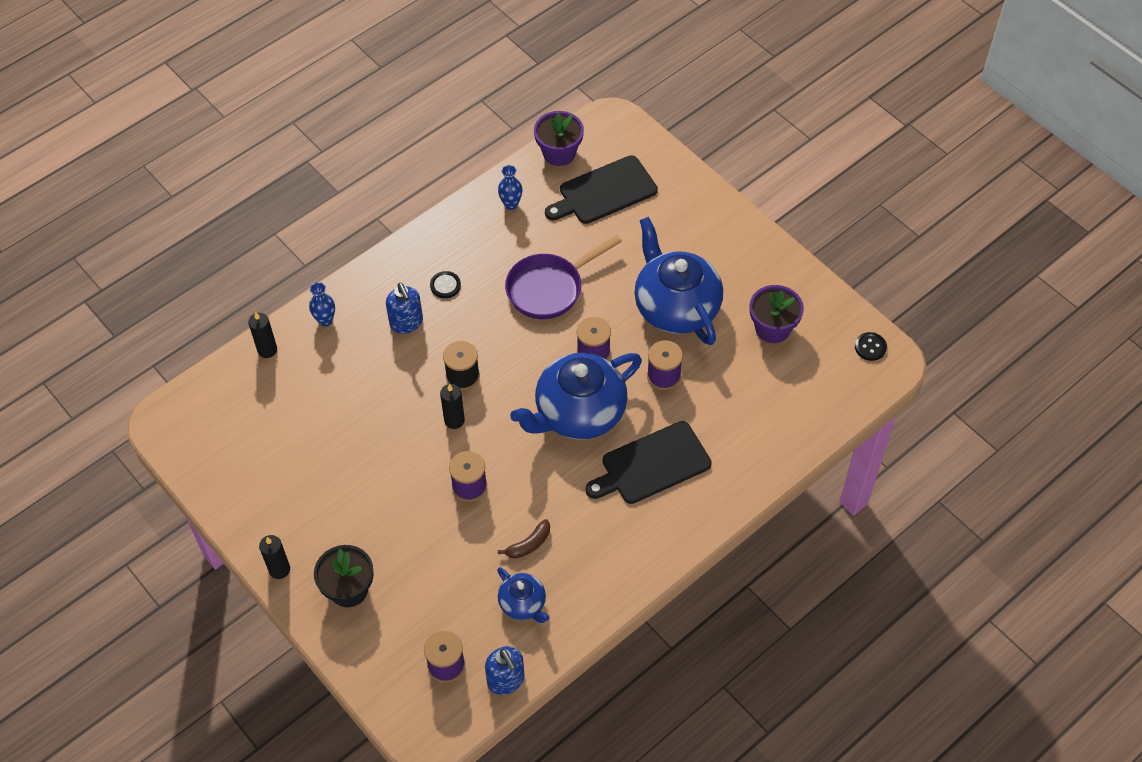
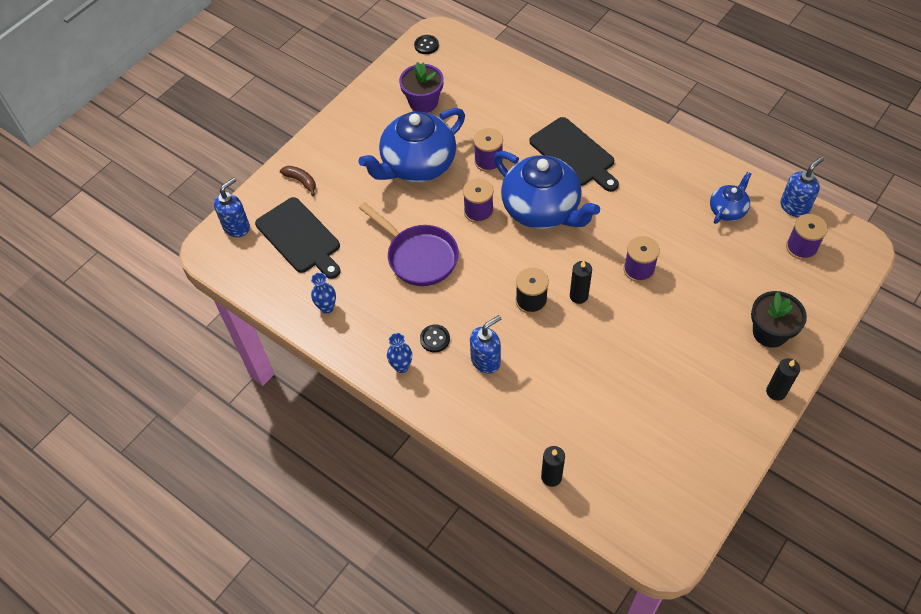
camera: 100 degrees left, 0 degrees up
(325, 320) = (502, 433): blue vase -> blue vase (401, 367)
(529, 544) = (675, 217): brown banana -> brown banana (301, 181)
(559, 153) = (257, 282): purple flower pot -> none
(633, 142) = (237, 227): none -> blue soap dispenser

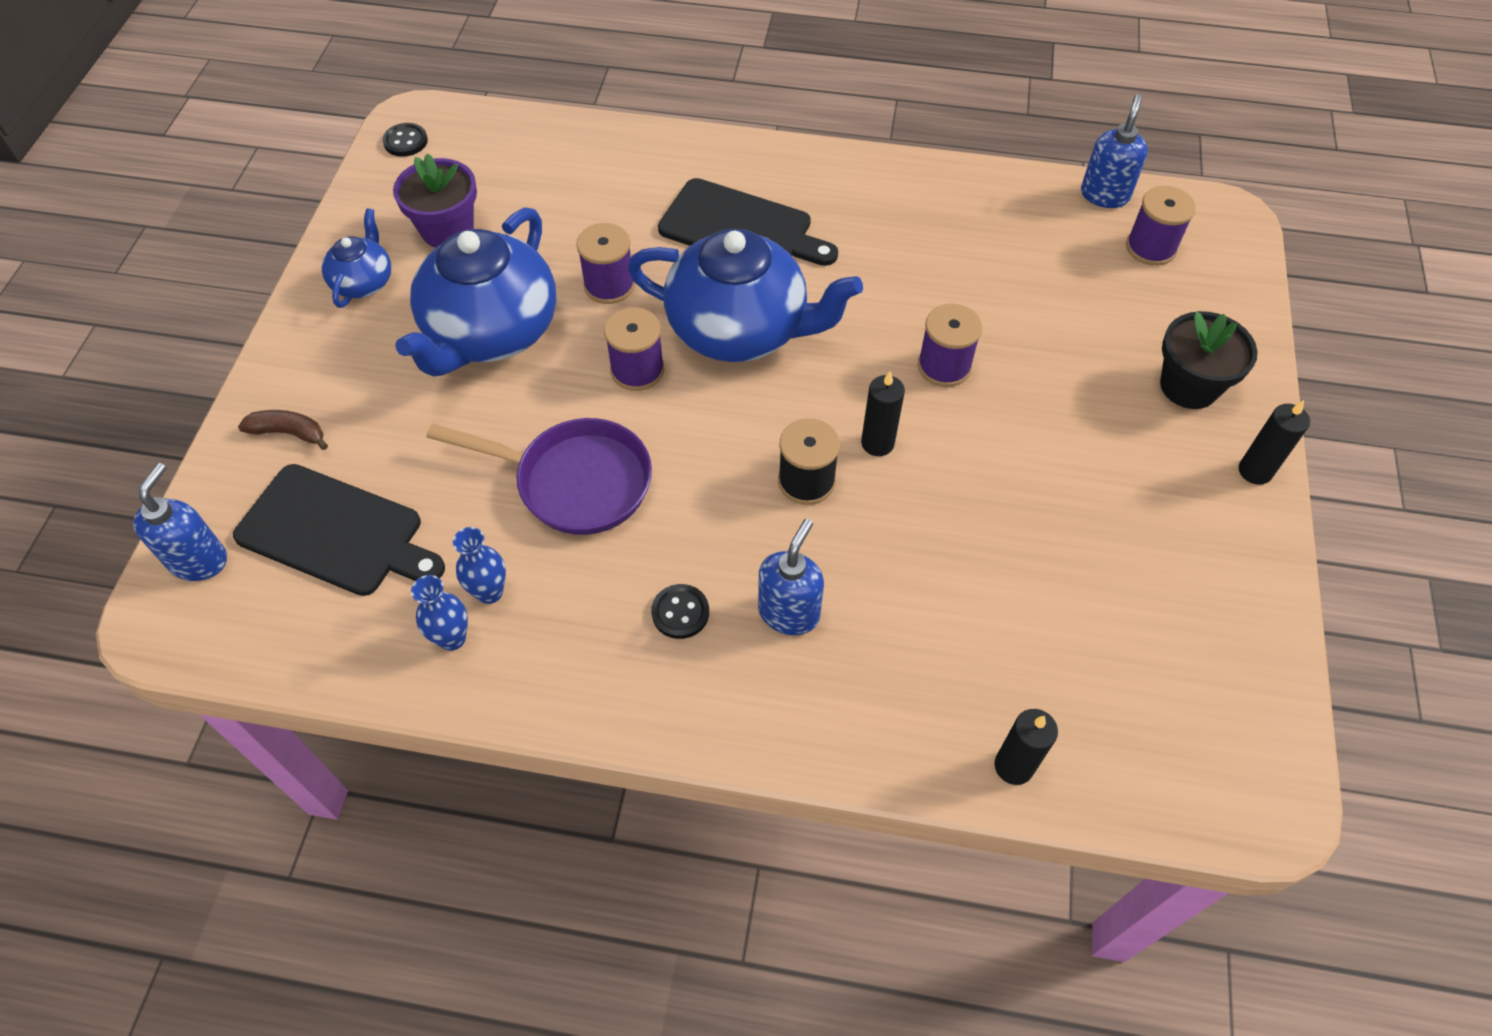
camera: 30 degrees left, 0 degrees up
(401, 367) = (647, 687): blue vase -> blue vase (489, 592)
(727, 210) = (1017, 231): blue teapot -> blue teapot (364, 282)

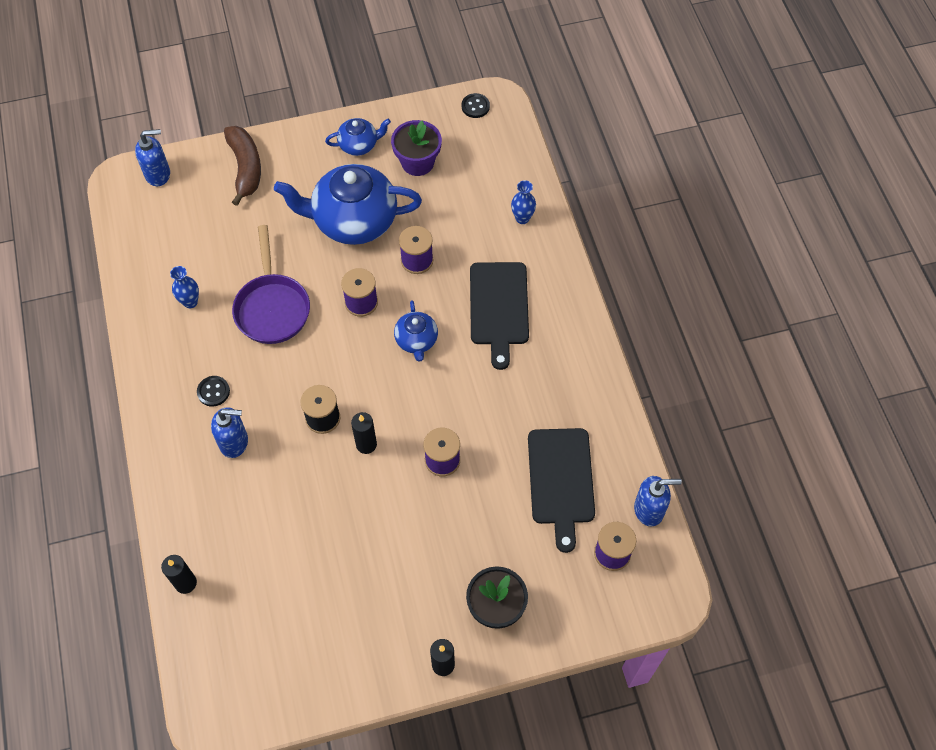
camera: 65 degrees right, 5 degrees up
(289, 433) = (245, 168): brown banana -> brown banana, size x1.79
(336, 532) = (196, 220): black cutting board -> black cutting board (561, 481)
(452, 638) = (159, 299): blue vase -> blue vase (522, 218)
(740, 330) = (416, 341): blue teapot -> blue teapot, size x0.49

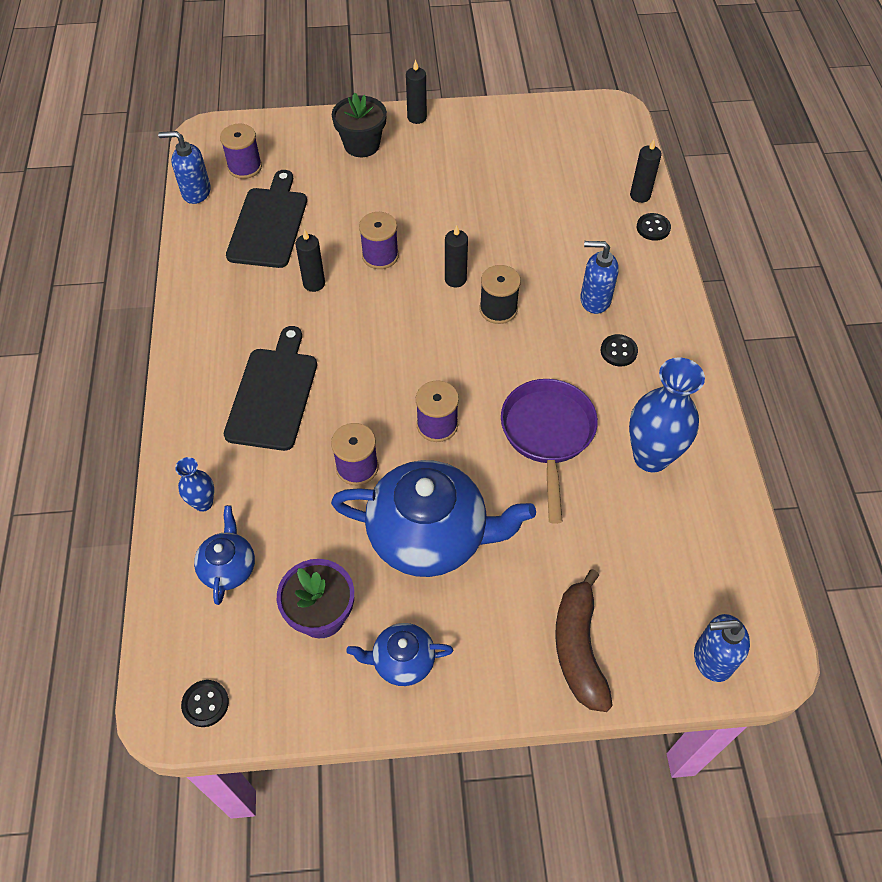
camera: 170 degrees left, 5 degrees down
(174, 540) = (653, 228): none -> black button
(190, 302) = (651, 457): blue vase -> blue vase, size x1.97
(416, 341) = (380, 372): blue teapot -> blue teapot (229, 567)
(496, 418) = (314, 283): none -> black candle

